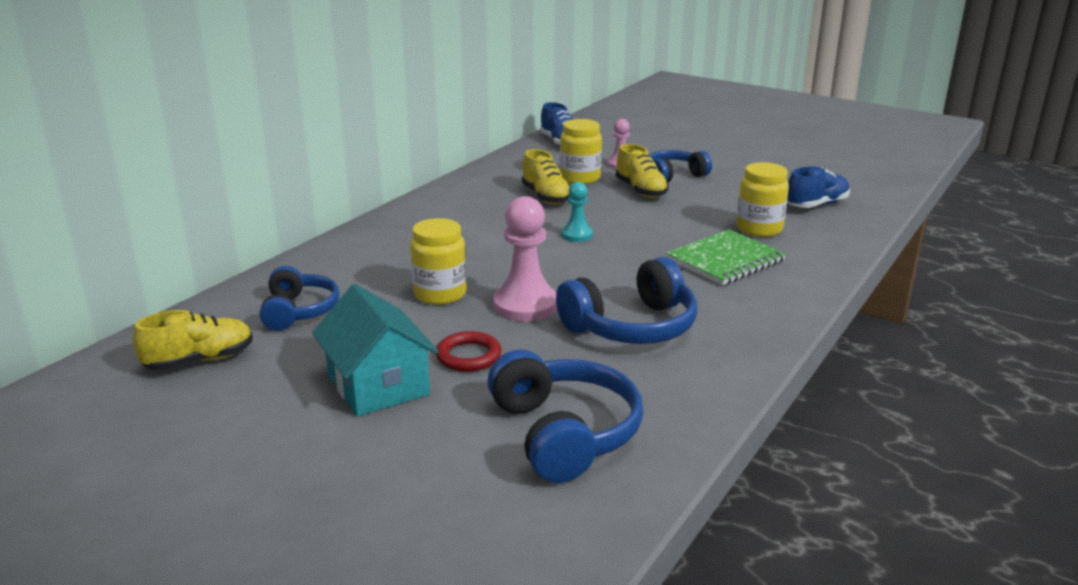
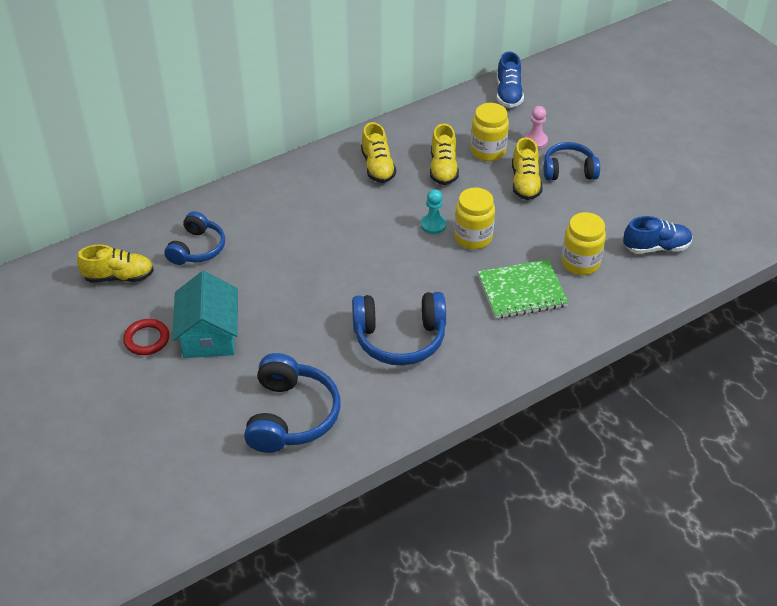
camera: 25 degrees right, 20 degrees up
(440, 294) = (295, 261): yellow jar -> yellow jar (473, 237)
(468, 356) = (277, 329): red ring -> red ring (147, 339)
(472, 208) = (377, 167): none -> yellow shoe
(525, 305) = (344, 292): pink pawn -> none

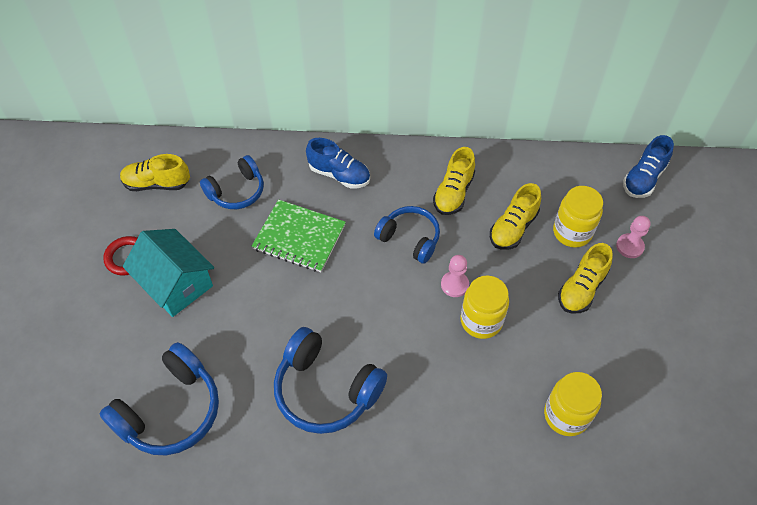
camera: 35 degrees right, 10 degrees up
(119, 276) = (157, 184): yellow shoe -> yellow shoe turned 150 degrees clockwise
(209, 335) = (176, 284): turquoise house -> turquoise house turned 75 degrees counterclockwise
(433, 225) = (454, 285): turquoise pawn -> pink pawn
(522, 291) = (480, 411): green notebook -> green notebook (299, 237)
(569, 170) = (638, 299): blue headphones -> blue headphones (409, 239)
(656, 247) = (663, 447): blue shoe -> blue shoe (339, 174)

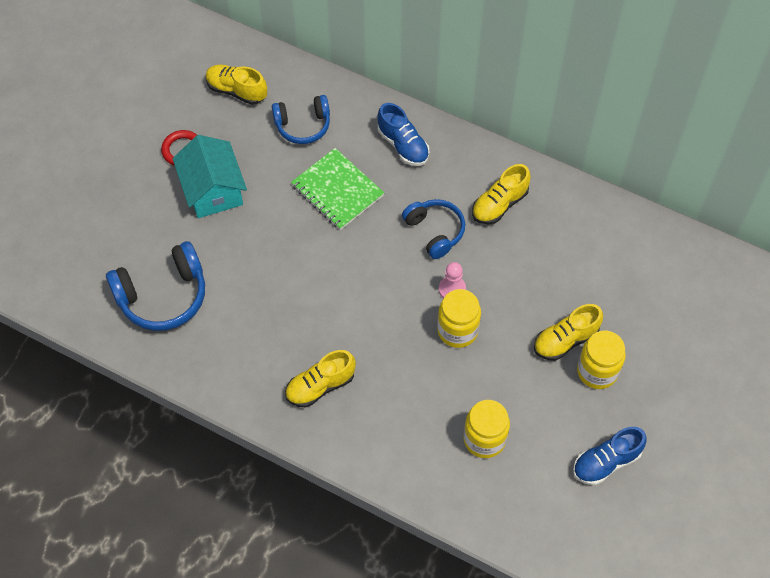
camera: 25 degrees right, 5 degrees up
(326, 390) = (294, 332): blue headphones -> none
(513, 228) = (536, 259): yellow shoe -> yellow shoe (320, 386)
(572, 232) = (589, 286): yellow jar -> yellow jar (597, 371)
(629, 246) = (636, 321): pink pawn -> none
(643, 179) = (693, 263): blue shoe -> blue shoe (606, 462)

